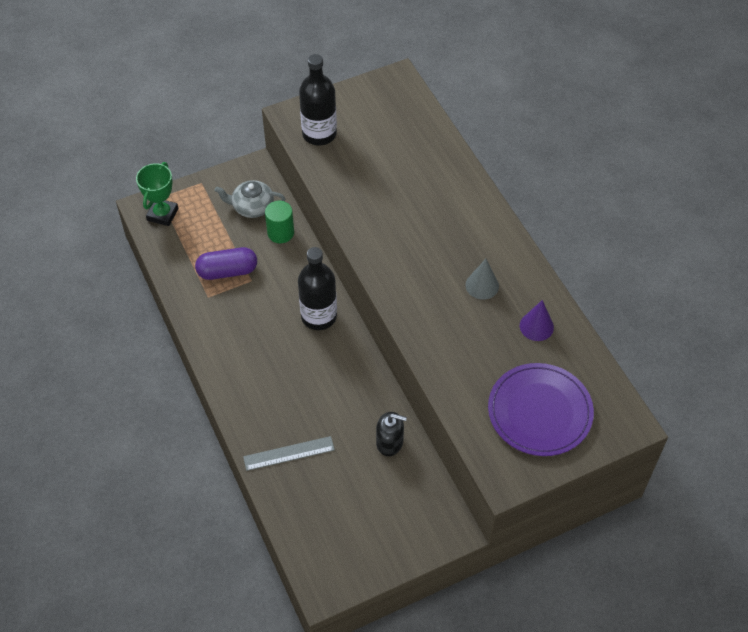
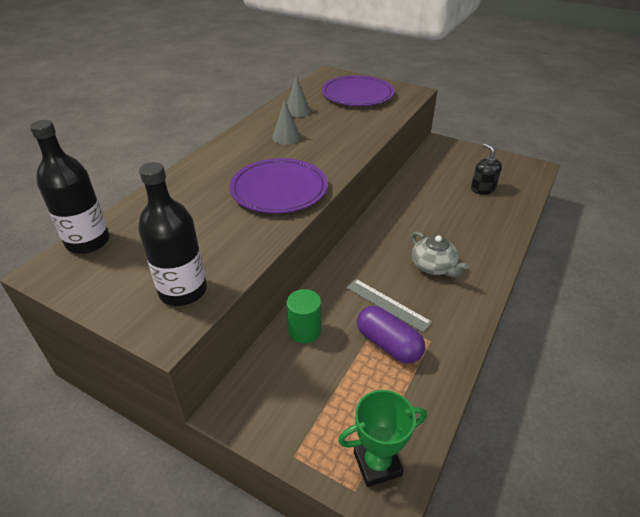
camera: 125 degrees left, 15 degrees down
(252, 207) = (290, 376): grey teapot -> grey teapot (433, 266)
(289, 453) = (488, 217): grey ruler -> grey ruler (387, 304)
(319, 316) = (368, 257): black bottle -> black bottle (88, 242)
(389, 442) = (422, 182): black soap dispenser -> black soap dispenser (482, 189)
(393, 234) = (279, 189): none -> purple plate
(536, 326) = (297, 111): purple cone -> grey cone

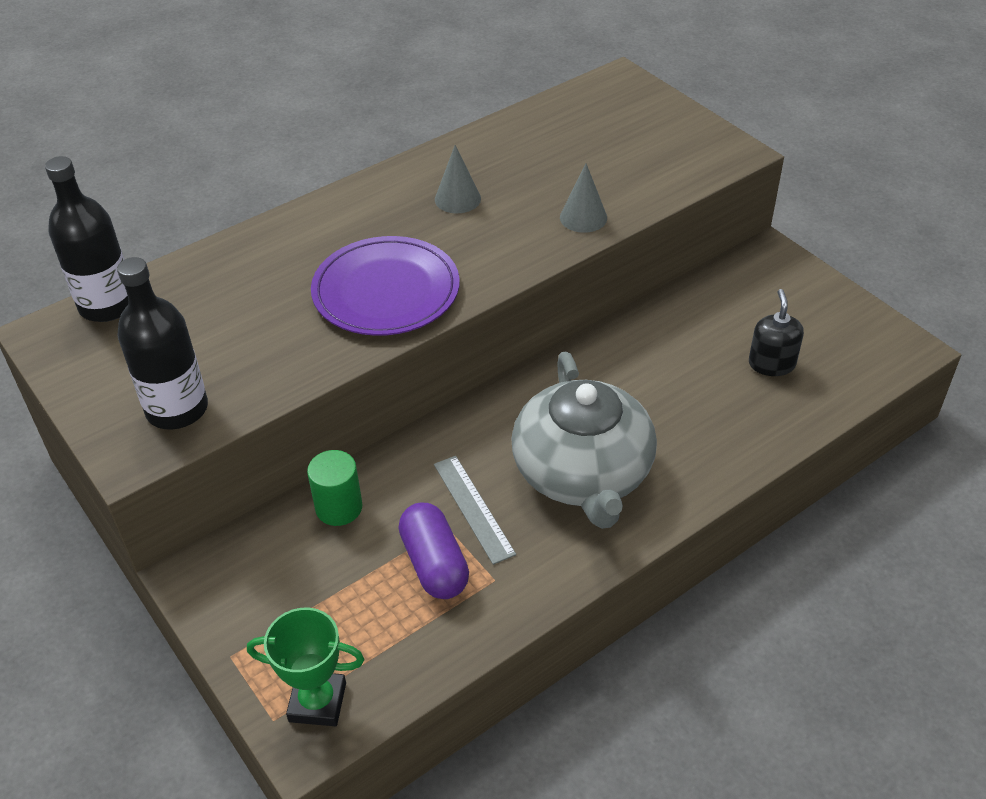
camera: 25 degrees right, 5 degrees up
(297, 111) = (509, 150): grey cone -> grey cone (583, 217)
(357, 94) = (632, 137): purple plate -> none
(433, 266) = (583, 473): grey teapot -> grey teapot, size x1.94

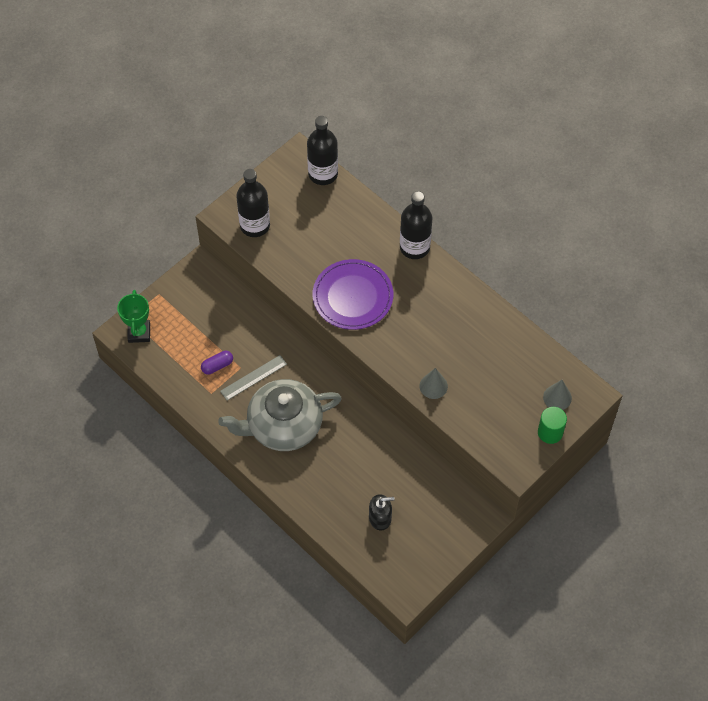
camera: 80 degrees right, 15 degrees up
(313, 212) = (414, 247): none -> black bottle
(339, 507) = (246, 318): green cylinder -> green cylinder (550, 432)
(434, 564) = (217, 366): purple capsule -> purple capsule, size x0.64
(457, 199) = (440, 318): grey cone -> grey cone (557, 397)

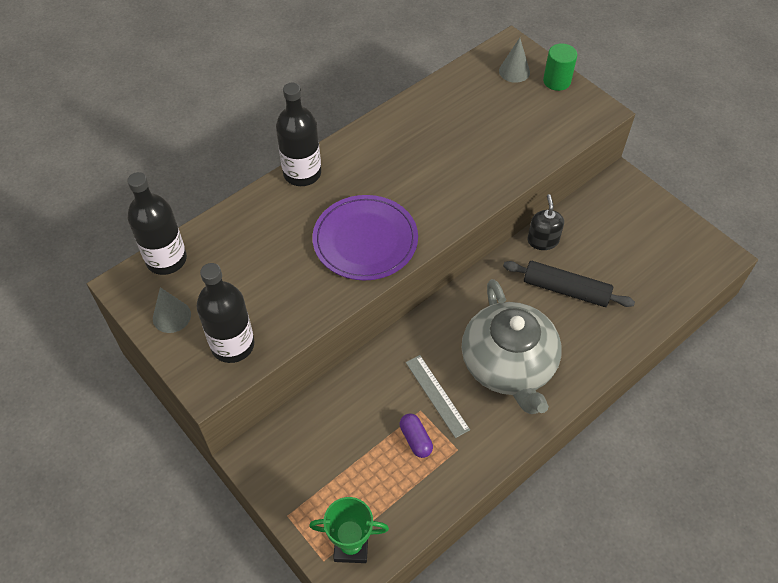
camera: 85 degrees left, 5 degrees down
(357, 467) = (566, 290): none -> black rolling pin
(380, 518) = (630, 272): black soap dispenser -> black soap dispenser (543, 240)
(433, 386) = (498, 172): grey cone -> grey cone (171, 316)

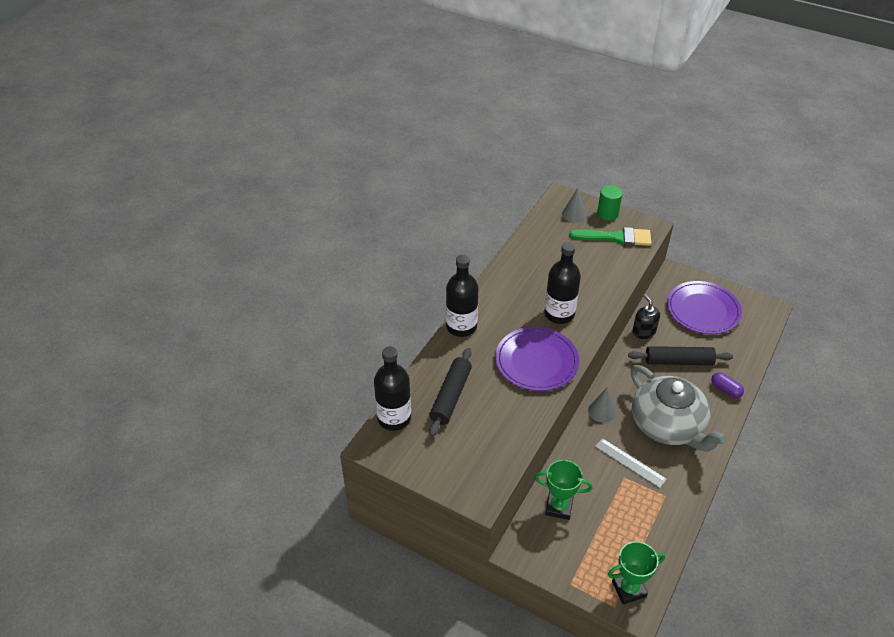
camera: 20 degrees left, 10 degrees down
(171, 316) = (423, 458): grey cone -> grey cone (602, 411)
(232, 345) = (482, 464): black bottle -> black bottle (559, 314)
(243, 253) = (450, 396): none -> black rolling pin
(324, 421) = (559, 507): none -> green trophy
(415, 439) = (632, 498): purple capsule -> purple capsule (725, 390)
(550, 113) = (616, 237): none -> green brush
(633, 234) = (703, 310): none -> purple plate

